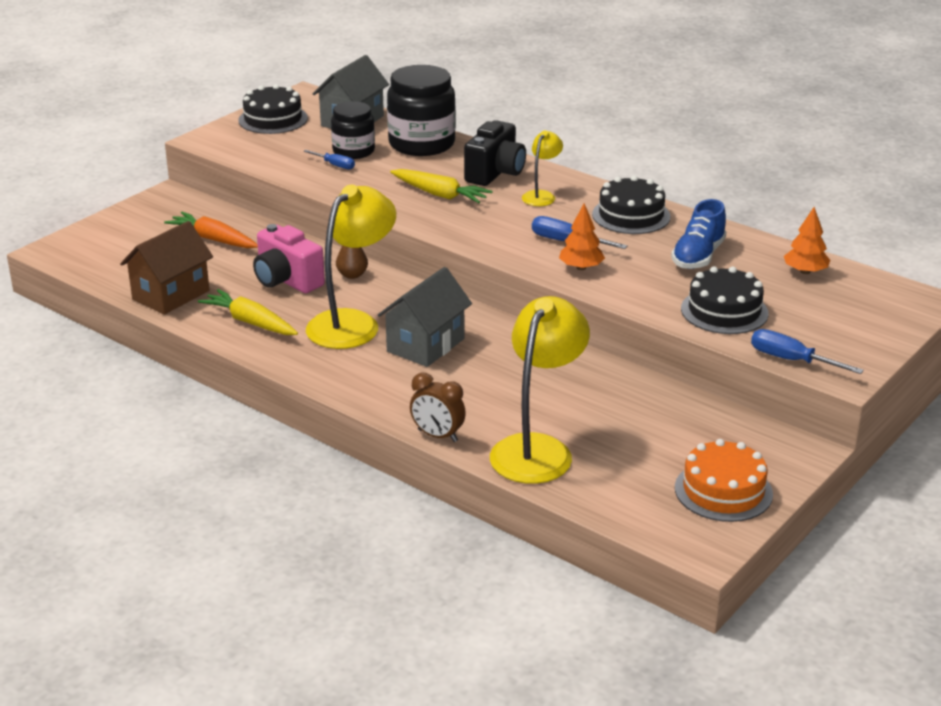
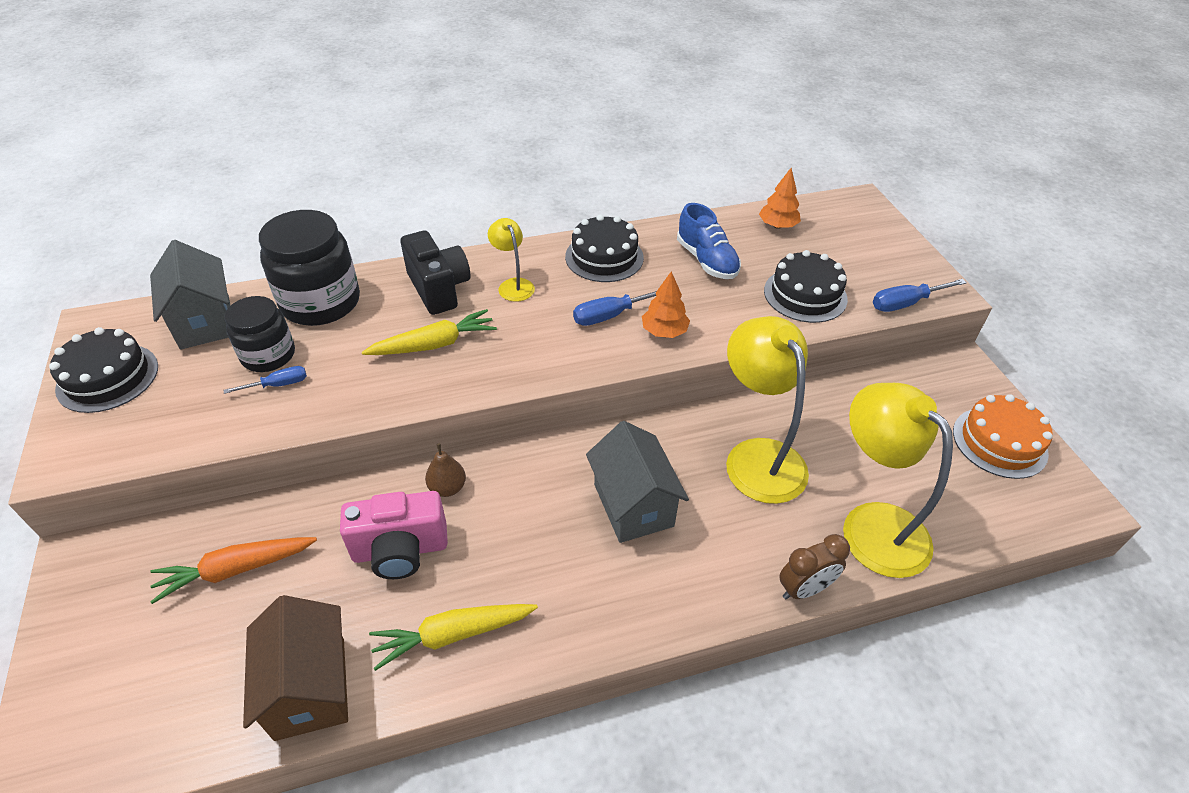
camera: 55 degrees left, 15 degrees up
(352, 323) = (540, 540): yellow lamp -> yellow lamp (758, 456)

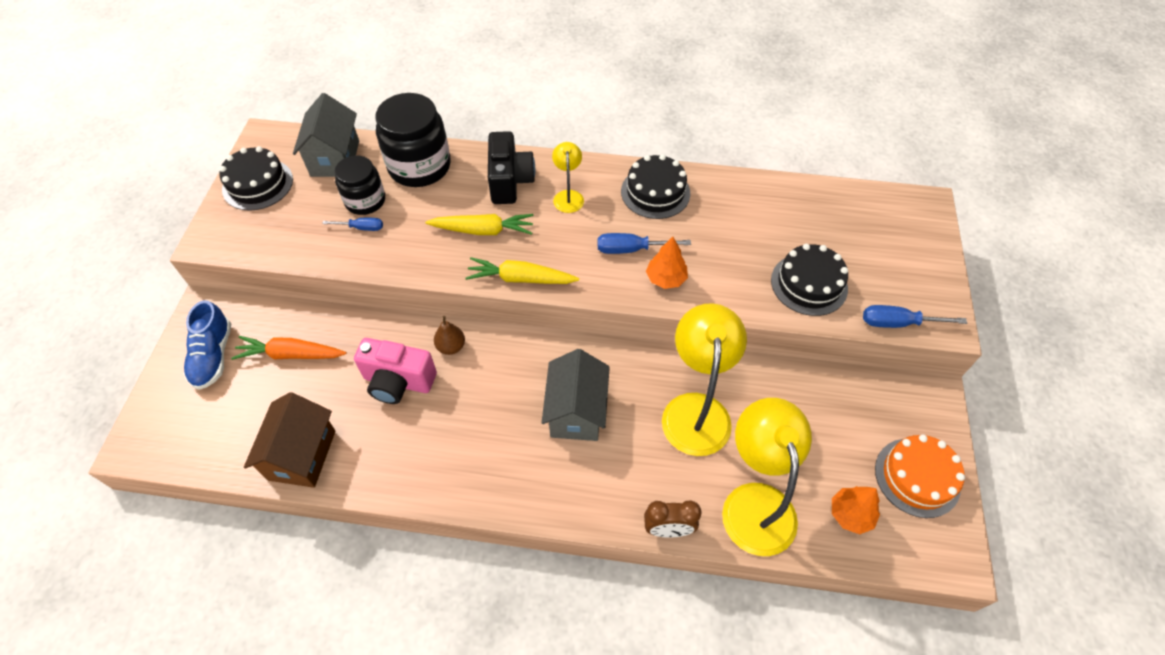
camera: 25 degrees right, 10 degrees up
(452, 635) = (403, 457): yellow carrot -> yellow carrot (520, 279)
(706, 260) = (741, 223): blue shoe -> blue shoe (213, 356)
(777, 226) = (827, 207): orange tree -> orange tree (850, 514)

